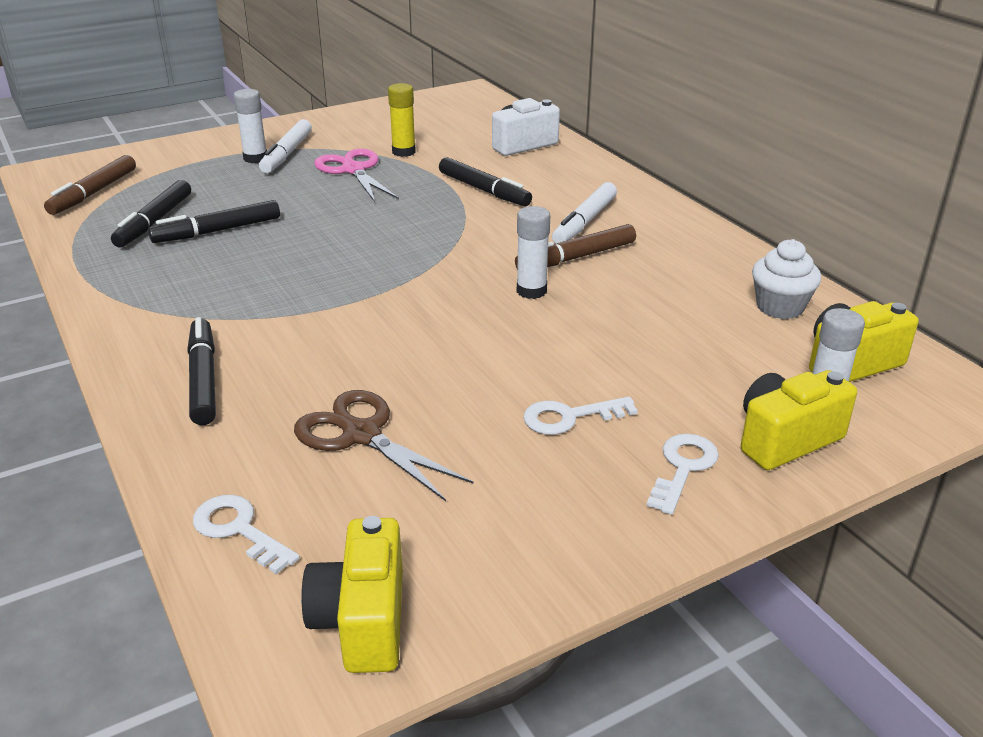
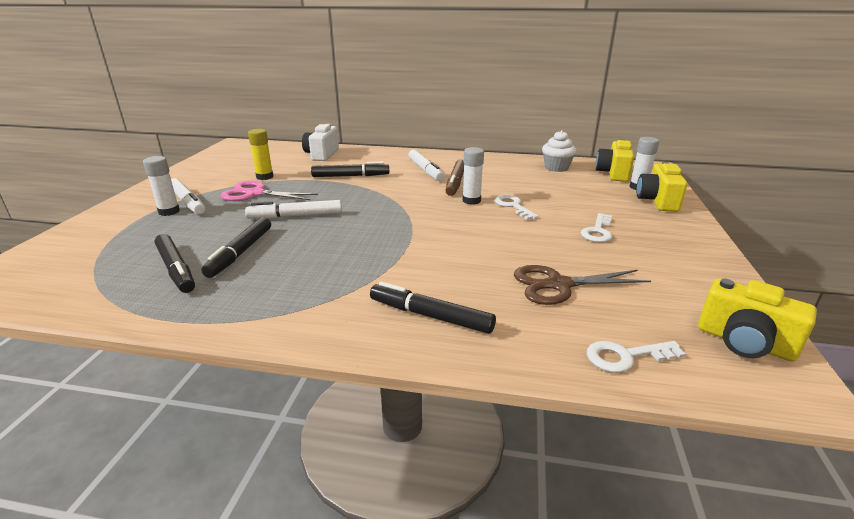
camera: 50 degrees left, 5 degrees down
(94, 193) = (69, 278): brown marker -> none
(329, 215) = (295, 216): none -> white marker
(683, 468) = (662, 224): white key -> white key (513, 206)

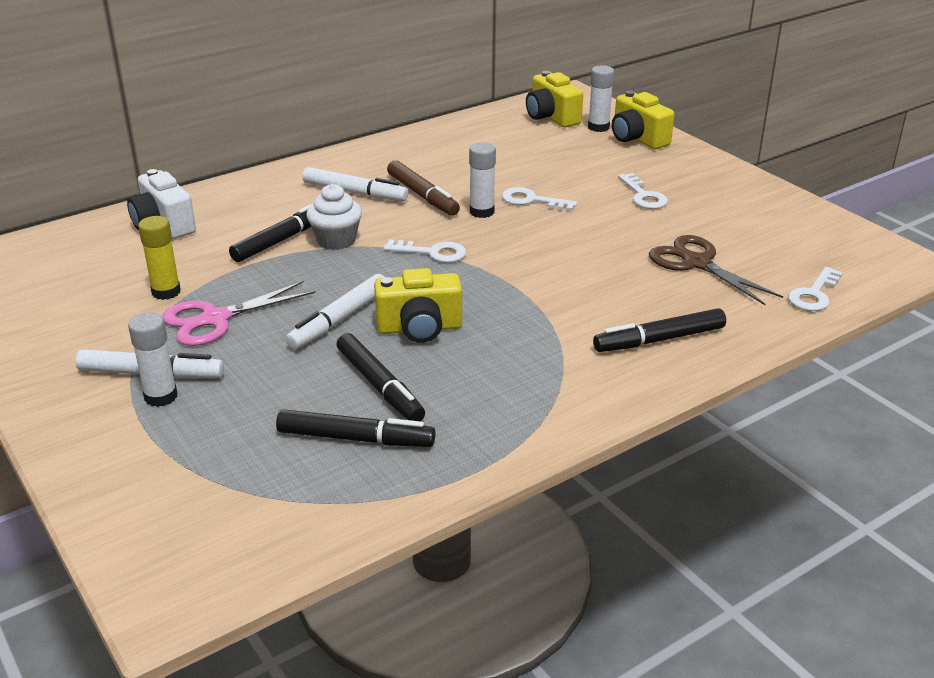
camera: 45 degrees left, 5 degrees up
(403, 208) = (432, 253): none -> white key
(556, 168) = (487, 131): white cupcake -> white cupcake (336, 240)
(559, 285) = (697, 263): brown scissors -> brown scissors turned 105 degrees clockwise
(744, 342) = (854, 247): yellow camera -> yellow camera (419, 328)

